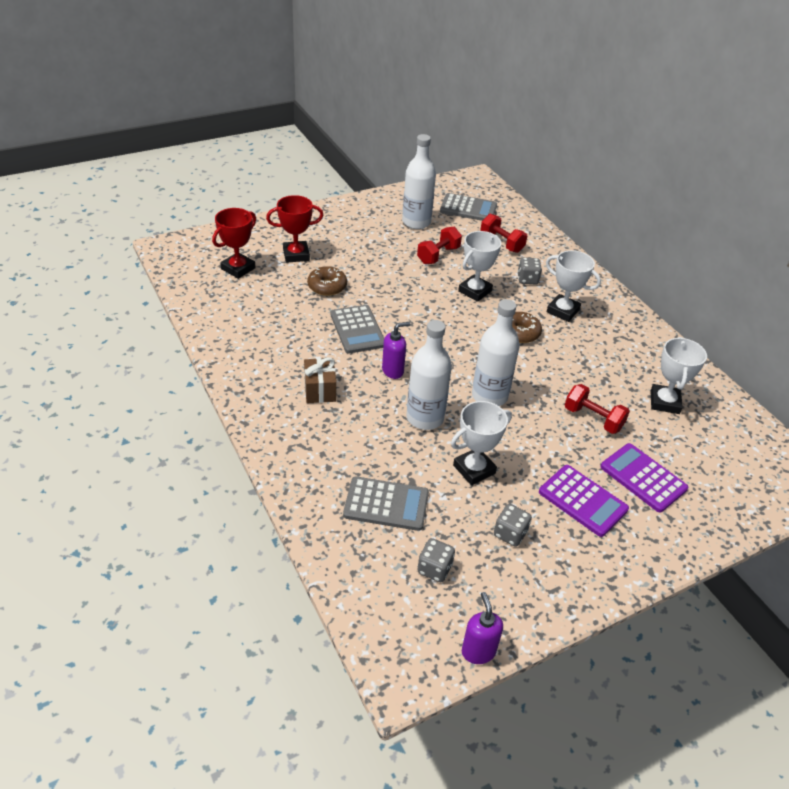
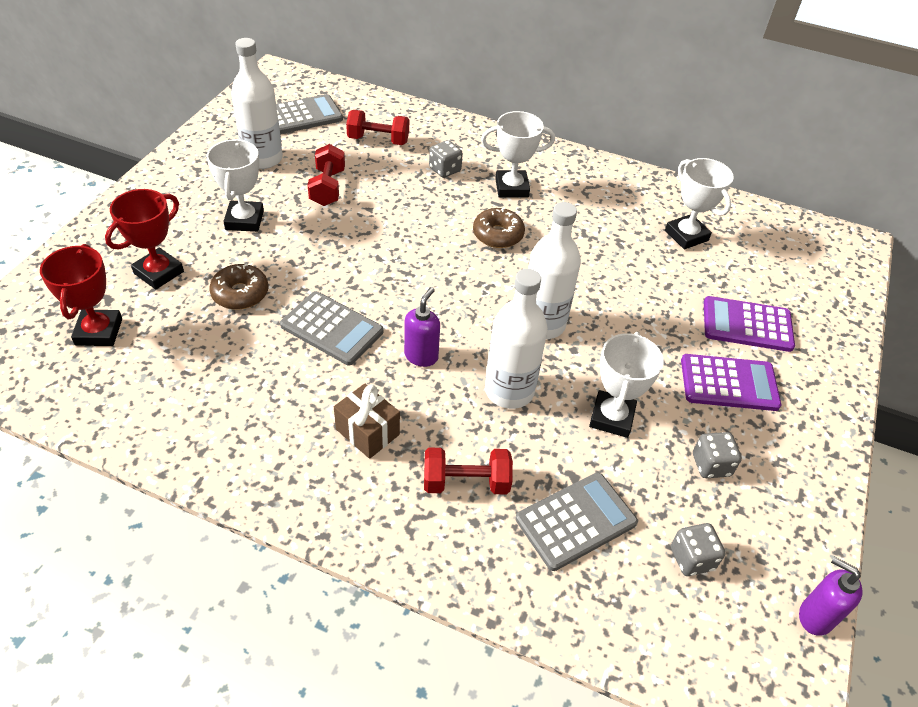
camera: 40 degrees left, 5 degrees up
(475, 291) = (408, 211): white trophy -> white trophy (244, 220)
(593, 419) = (651, 290): red dumbbell -> red dumbbell (466, 482)

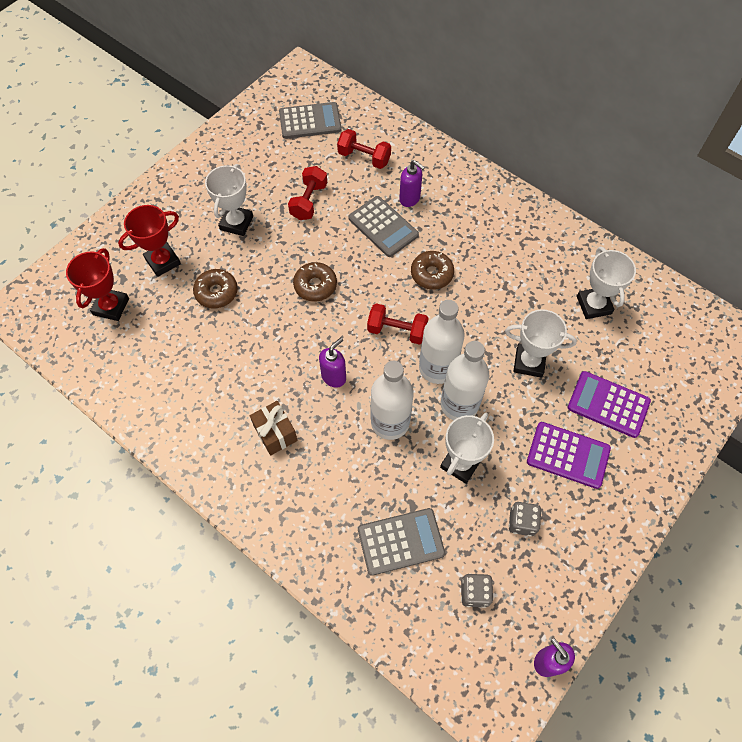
camera: 20 degrees right, 15 degrees up
(263, 159) = (265, 163): white bottle -> white bottle (459, 405)
(332, 329) = (275, 338): grey calculator -> grey calculator (383, 227)
(364, 267) = (315, 285): none -> brown donut
(445, 170) = (410, 199): grey dice -> purple soap dispenser
(466, 482) = (332, 491): red dumbbell -> red dumbbell (397, 331)
(511, 188) = (460, 228): white trophy -> white trophy (529, 362)

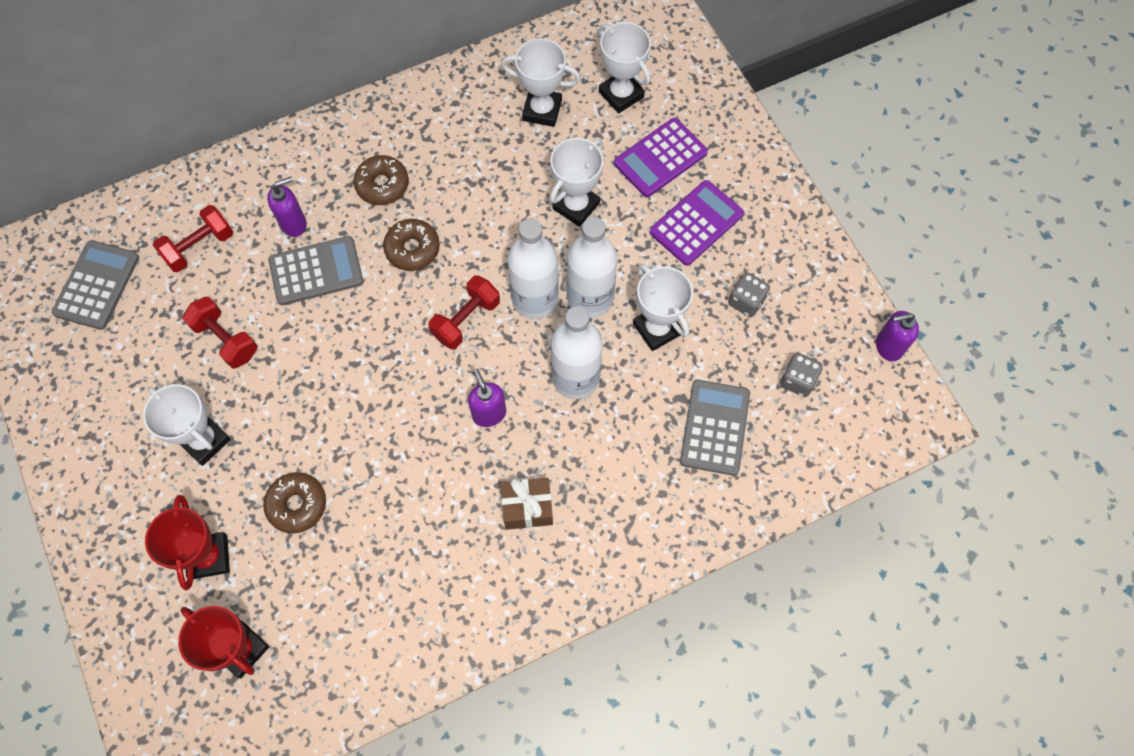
camera: 65 degrees left, 5 degrees up
(315, 285) = (355, 383): brown donut -> brown donut (382, 185)
(645, 352) = (621, 94): none -> white trophy

